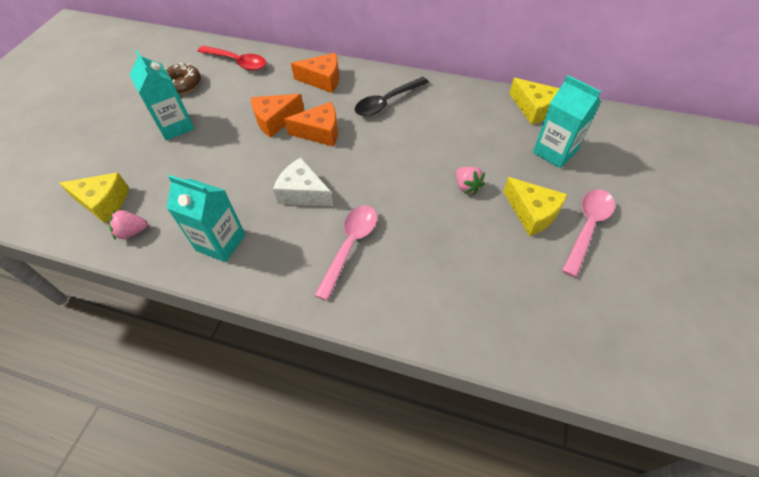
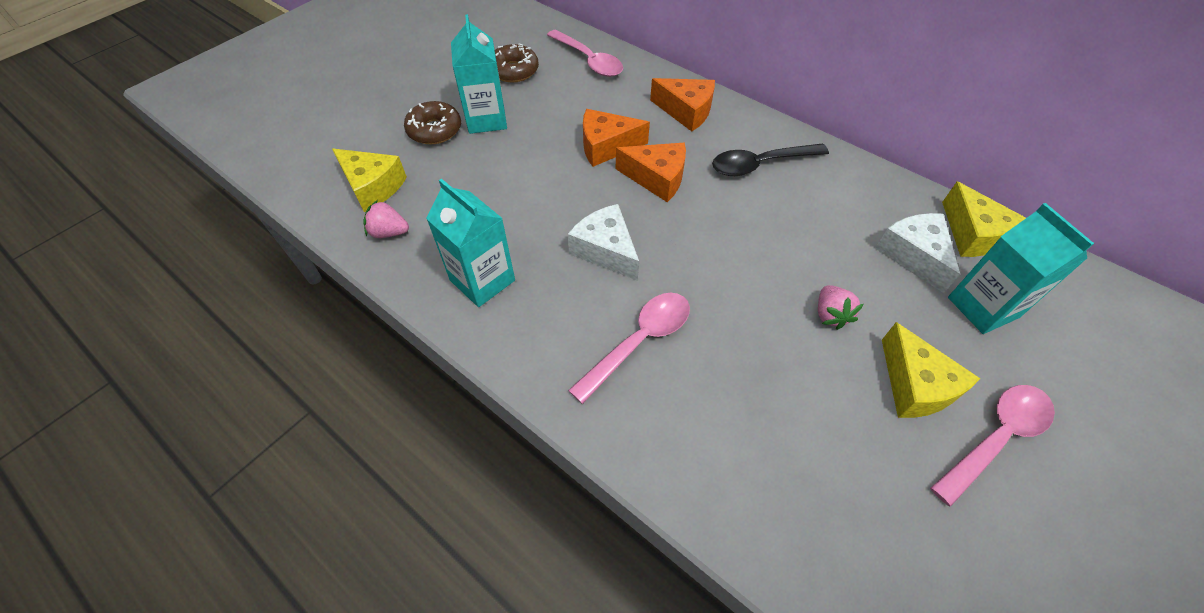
camera: 20 degrees right, 0 degrees up
(137, 145) = (434, 130): none -> brown donut
(237, 62) = (588, 60): red spoon -> pink spoon
(504, 133) = (913, 255): none -> white cheese

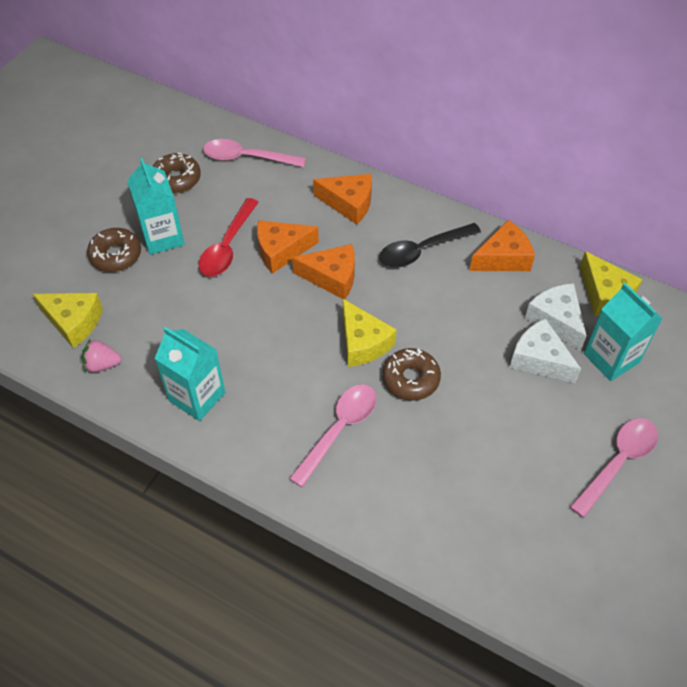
camera: 10 degrees left, 0 degrees up
(551, 135) = (227, 246): none -> red spoon
(588, 60) = (247, 158): pink spoon -> pink spoon turned 150 degrees clockwise
(606, 250) = (298, 353): white cheese -> white cheese (539, 359)
(732, 296) = (410, 379): none -> brown donut
(830, 315) = (491, 383): pink strawberry -> none
(852, 183) = (503, 258): none -> orange cheese
(915, 385) = (558, 431): yellow cheese -> yellow cheese (363, 343)

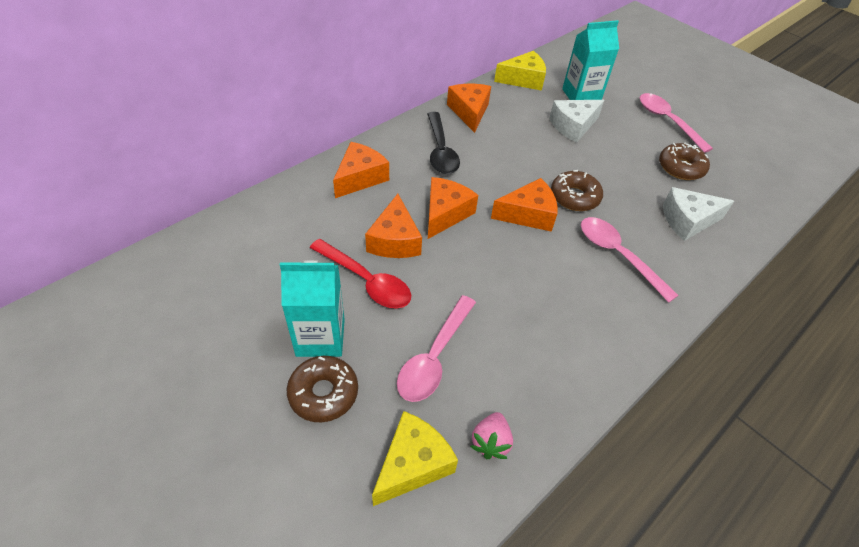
camera: 75 degrees left, 5 degrees down
(176, 179) = (235, 303): brown donut -> brown donut (681, 167)
(197, 397) = (559, 355): turquoise carton -> none
(247, 158) = (247, 233): pink spoon -> pink spoon (434, 356)
(363, 343) = (528, 214): yellow cheese -> orange cheese
(556, 320) = (540, 107): white cheese -> white cheese (687, 221)

